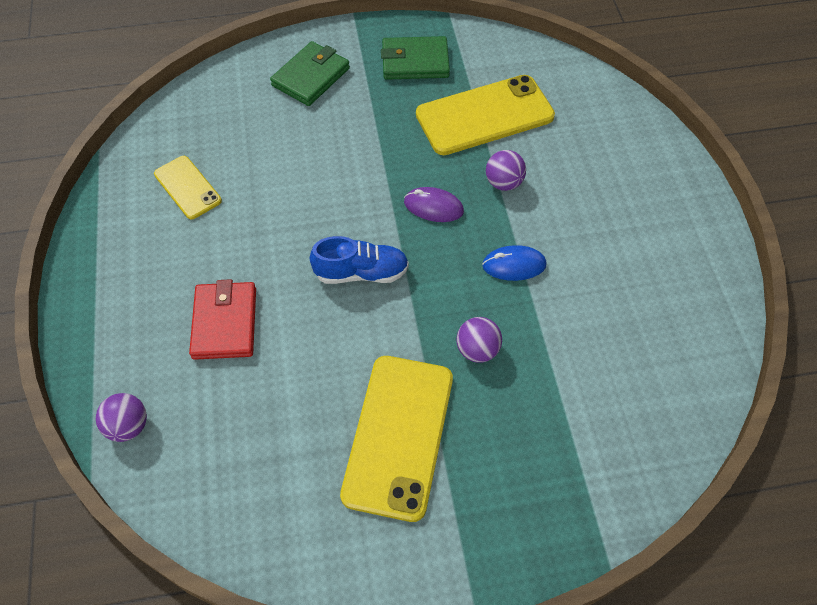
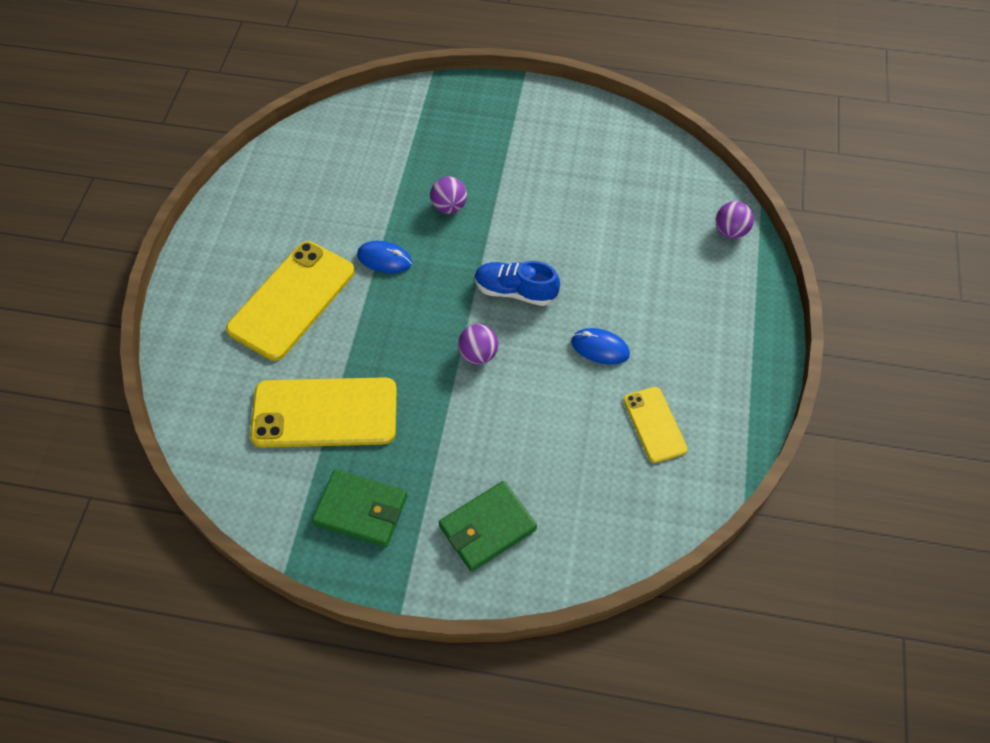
camera: 160 degrees left, 0 degrees up
(224, 323) = (643, 284): red wallet -> none
(255, 240) = (600, 348): none -> blue mouse
(398, 435) = (533, 171): yellow phone -> yellow phone (292, 300)
(433, 207) = (426, 330): purple mouse -> none
(503, 183) = (349, 334): purple ball -> purple ball (478, 354)

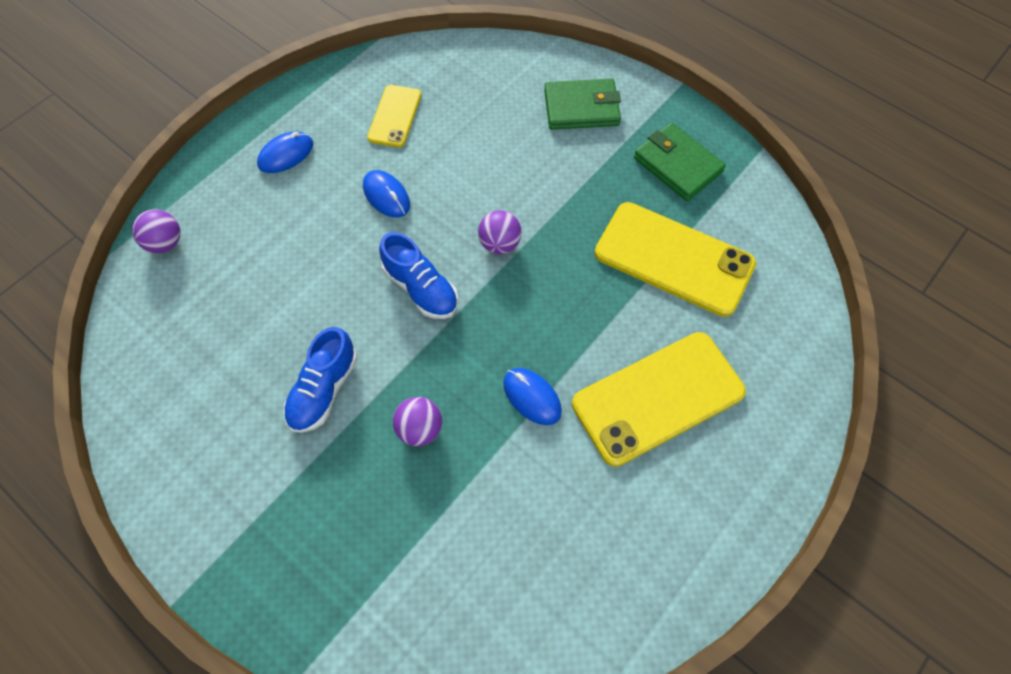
camera: 150 degrees left, 5 degrees up
(530, 199) = (323, 390): none -> blue shoe
(713, 341) = (286, 154): none -> blue mouse

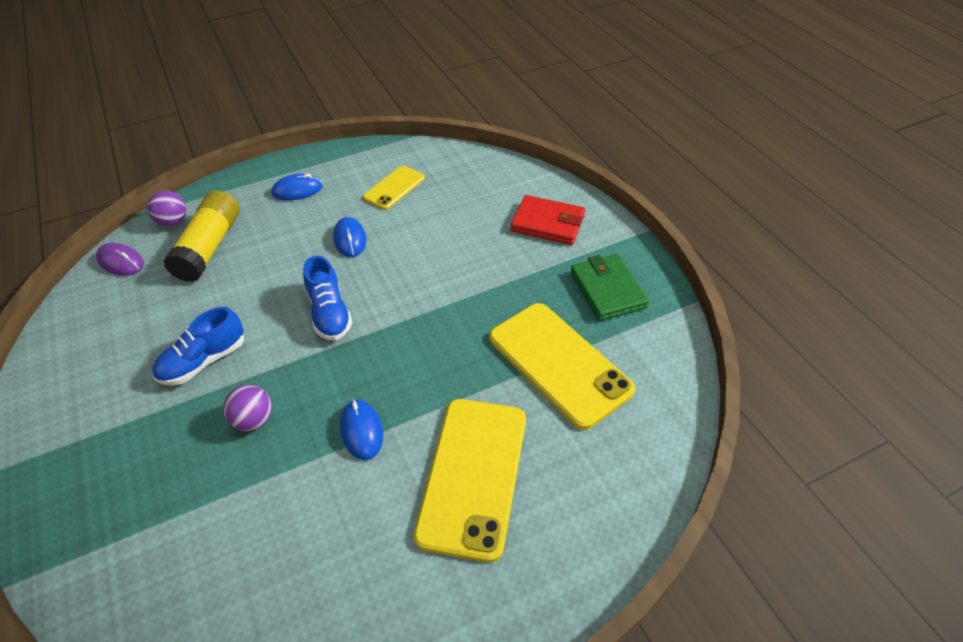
camera: 25 degrees right, 15 degrees down
(140, 314) = (121, 262): none -> purple mouse
(233, 259) = (209, 247): none -> yellow glue stick
(500, 244) = (414, 301): purple ball -> none
(581, 108) = (548, 223): green wallet -> red wallet
(658, 397) = (473, 475): yellow phone -> yellow phone turned 75 degrees counterclockwise

